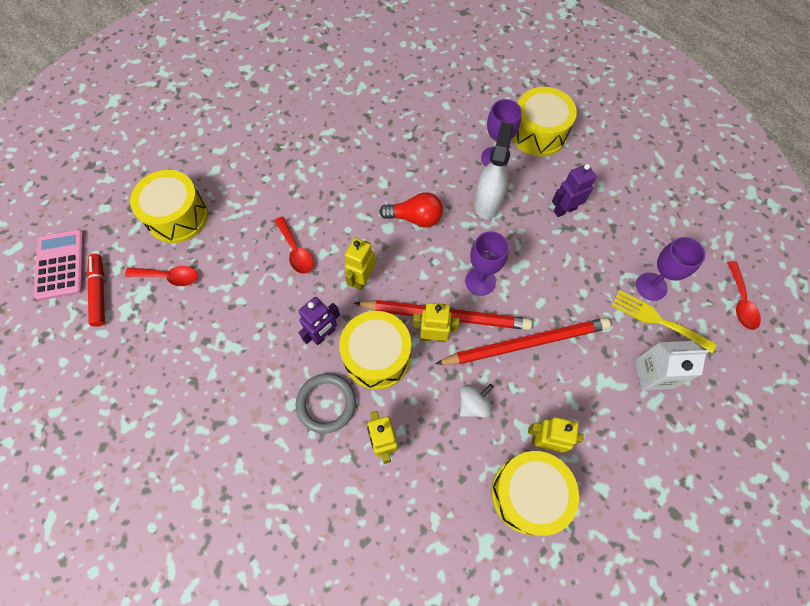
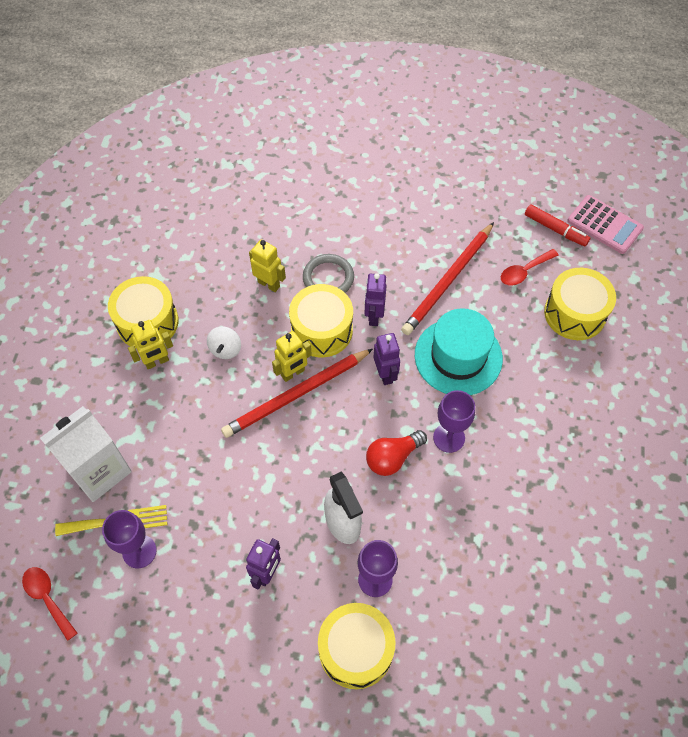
camera: 140 degrees right, 5 degrees down
(295, 251) = (458, 356): red spoon -> turquoise hat
(362, 279) = (385, 374): yellow robot -> purple robot
(480, 281) = (291, 443): purple goblet -> purple goblet (449, 437)
(525, 343) = (218, 419): red pencil -> red pencil (448, 280)
(653, 374) = (99, 470): white carton -> white carton, size x1.50

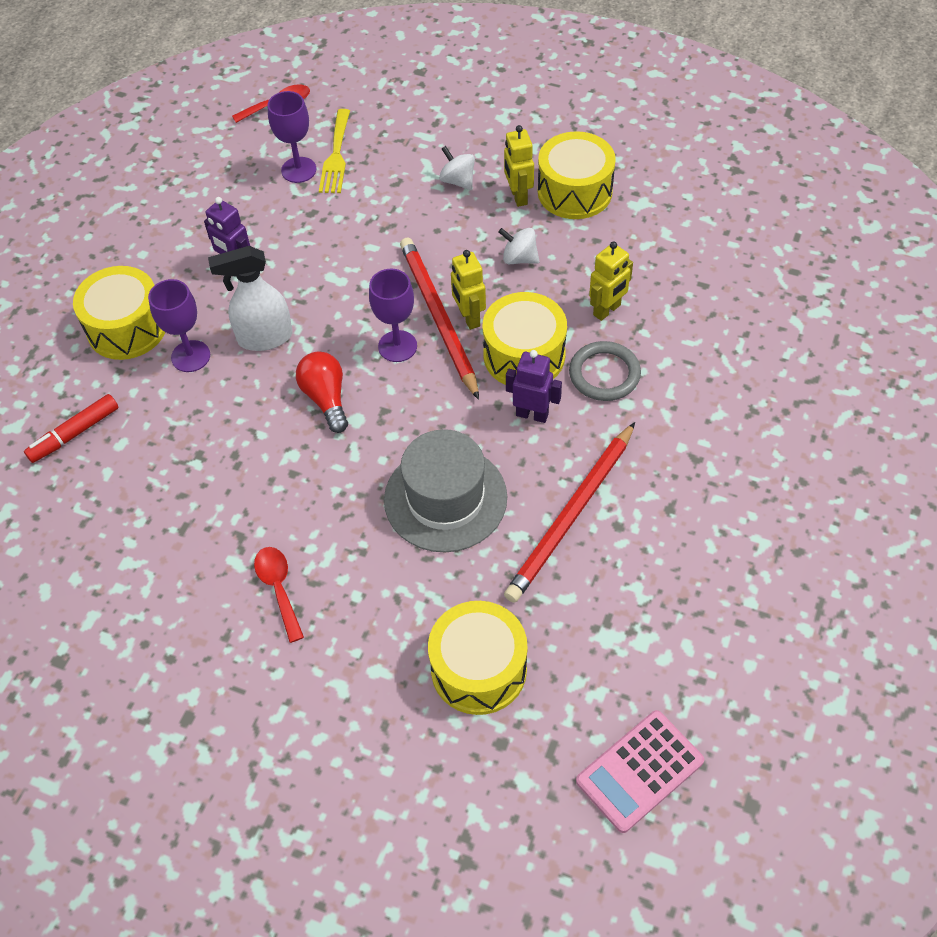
camera: 105 degrees right, 5 degrees down
(99, 470) = (398, 144): white carton -> none
(142, 411) = (458, 181): none -> white spinning top
(385, 374) = (441, 411): purple robot -> none
(448, 280) = (572, 514): red pencil -> red pencil turned 105 degrees counterclockwise
(449, 437) = (333, 462): purple goblet -> purple goblet (397, 346)
(458, 356) = (445, 498): turquoise hat -> grey hat
(524, 271) = (569, 620): red spoon -> red spoon (279, 589)
(555, 229) = (642, 689): red marker -> red marker (74, 434)

